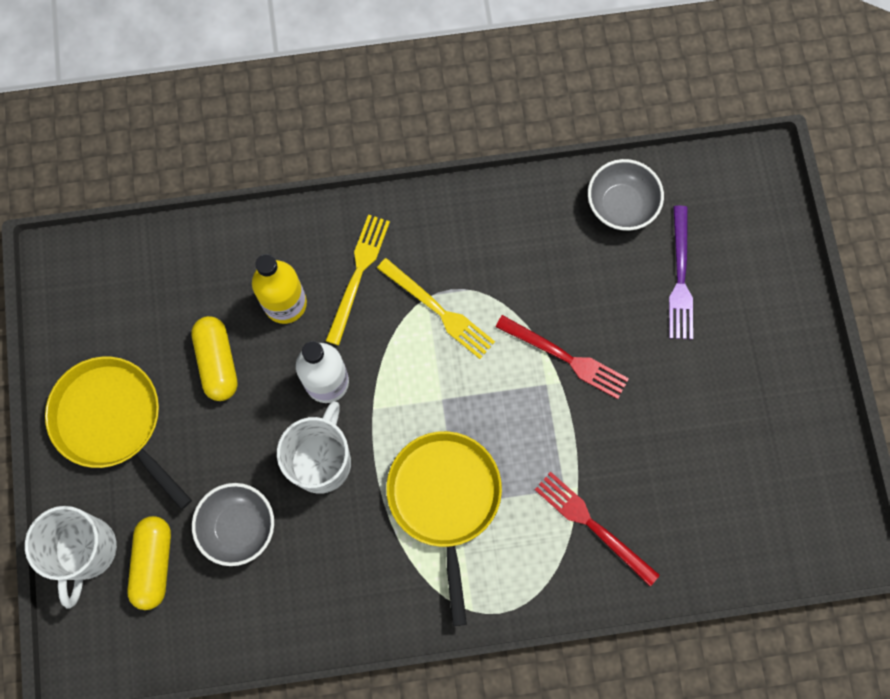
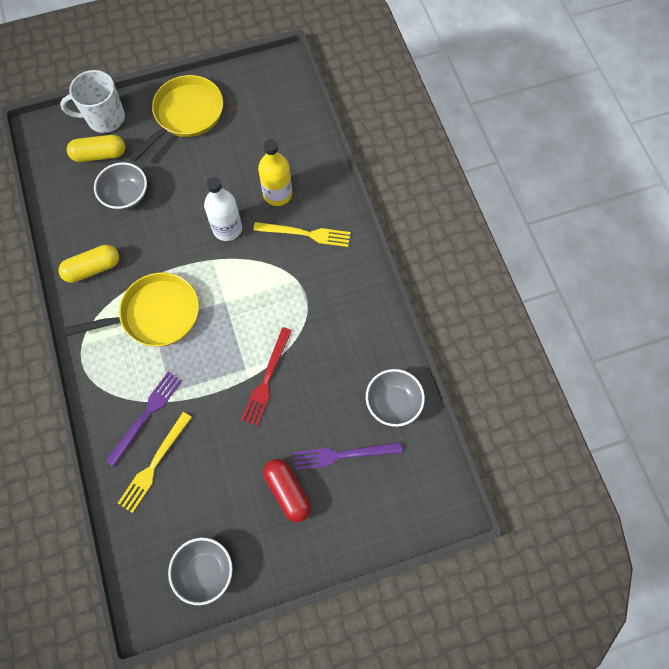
camera: 80 degrees right, 5 degrees down
(217, 362) = (231, 163): yellow capsule -> yellow capsule (93, 268)
(321, 461) = (173, 235): white mug -> none
(438, 310) = (288, 289): yellow fork -> yellow fork (154, 464)
(592, 525) = (146, 415): red fork -> purple fork
(718, 353) = (287, 491): none -> red capsule
(806, 468) = (204, 571): none -> grey bowl

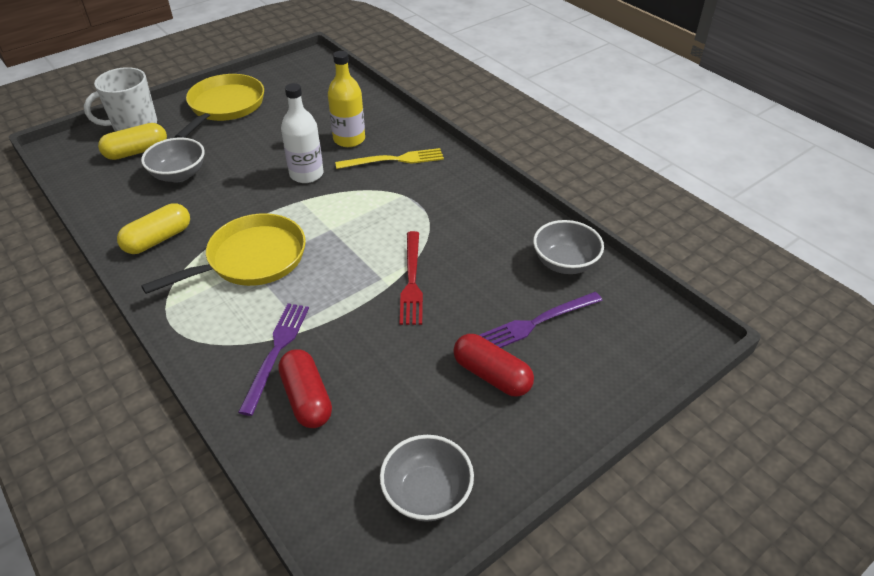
camera: 20 degrees left, 25 degrees down
(154, 464) = (307, 398): yellow fork -> red capsule

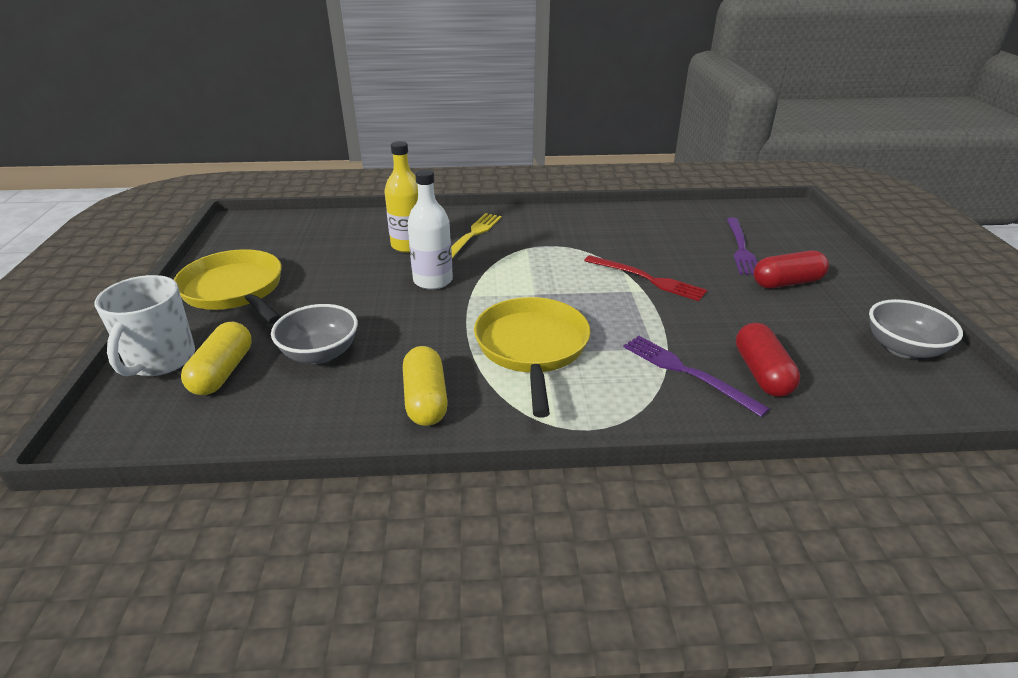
camera: 55 degrees left, 10 degrees down
(307, 398) = (762, 373): red capsule -> red capsule turned 75 degrees clockwise
(564, 263) = (684, 218): grey bowl -> none

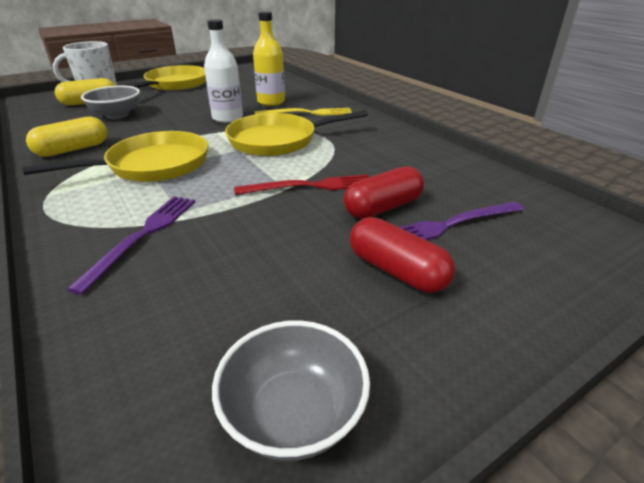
camera: 60 degrees right, 0 degrees up
(532, 269) = (278, 140): none -> yellow pan
(647, 279) = (310, 186): red fork -> red fork turned 105 degrees counterclockwise
(762, 373) = (160, 281): red capsule -> red capsule (383, 207)

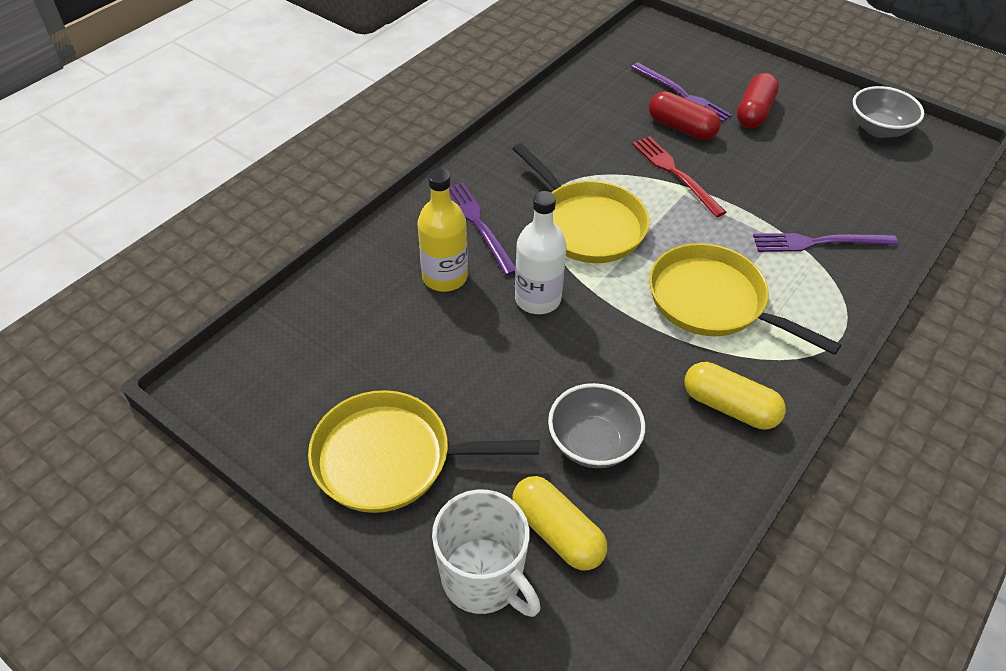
camera: 110 degrees left, 15 degrees up
(307, 113) = (478, 225): yellow fork -> purple fork

